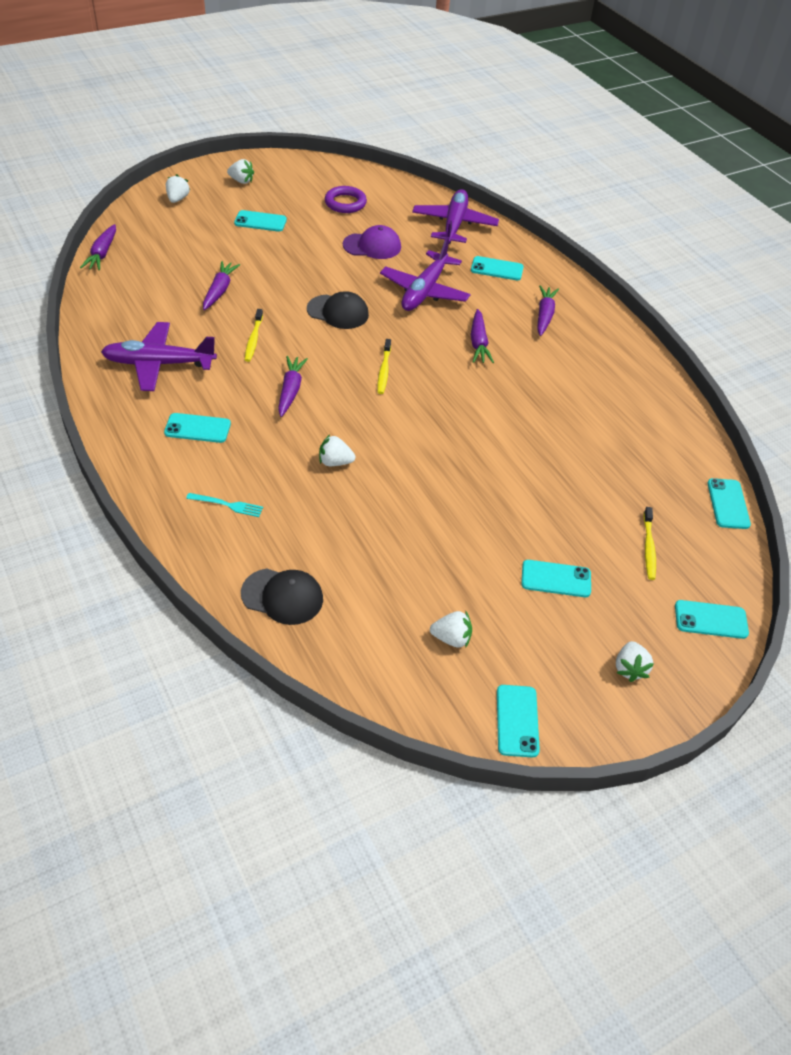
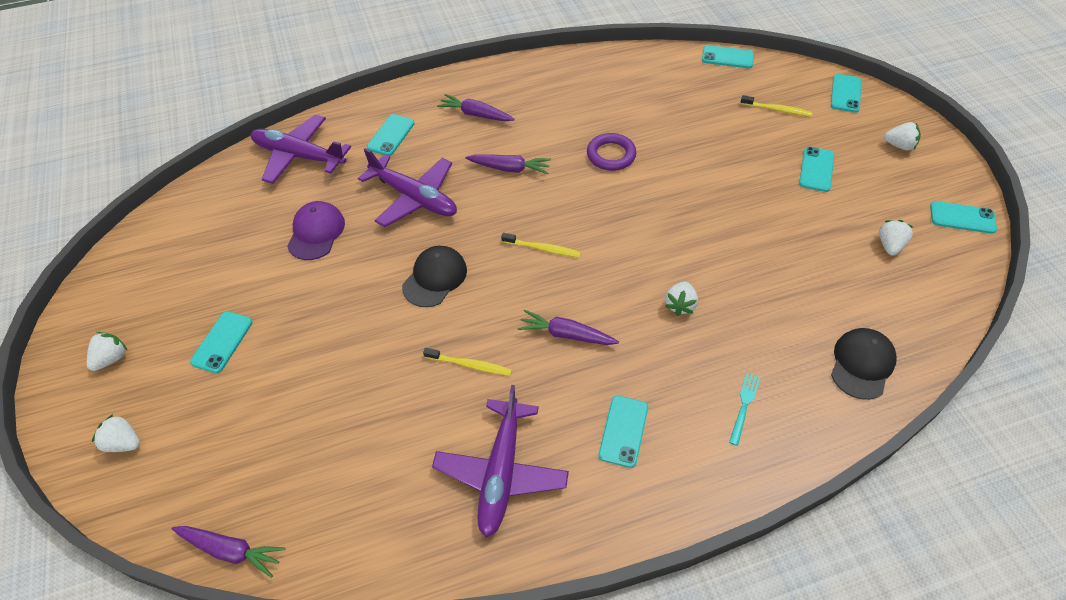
camera: 75 degrees left, 5 degrees up
(219, 290) = (363, 397): purple carrot -> none
(345, 203) = (215, 248): purple ring -> purple ring (611, 155)

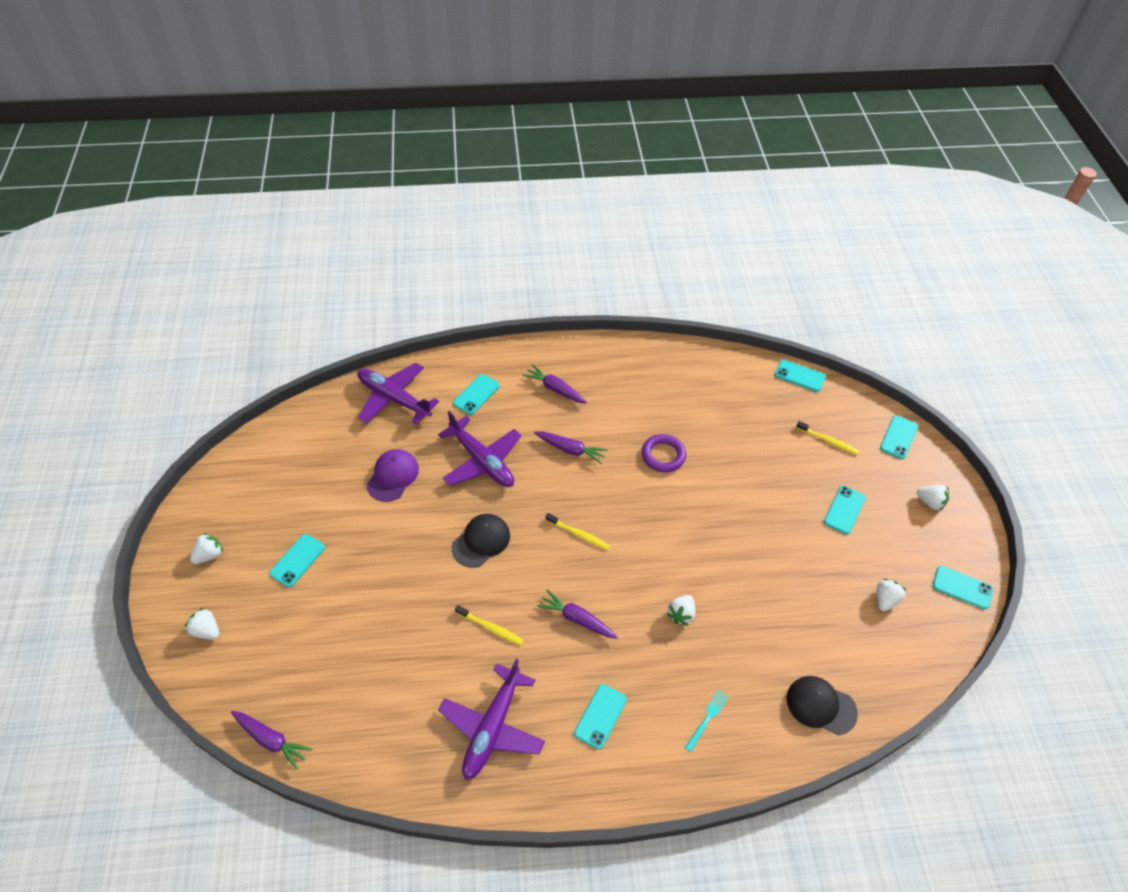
camera: 10 degrees right, 0 degrees up
(862, 364) = (821, 705): black cap -> black cap turned 105 degrees counterclockwise

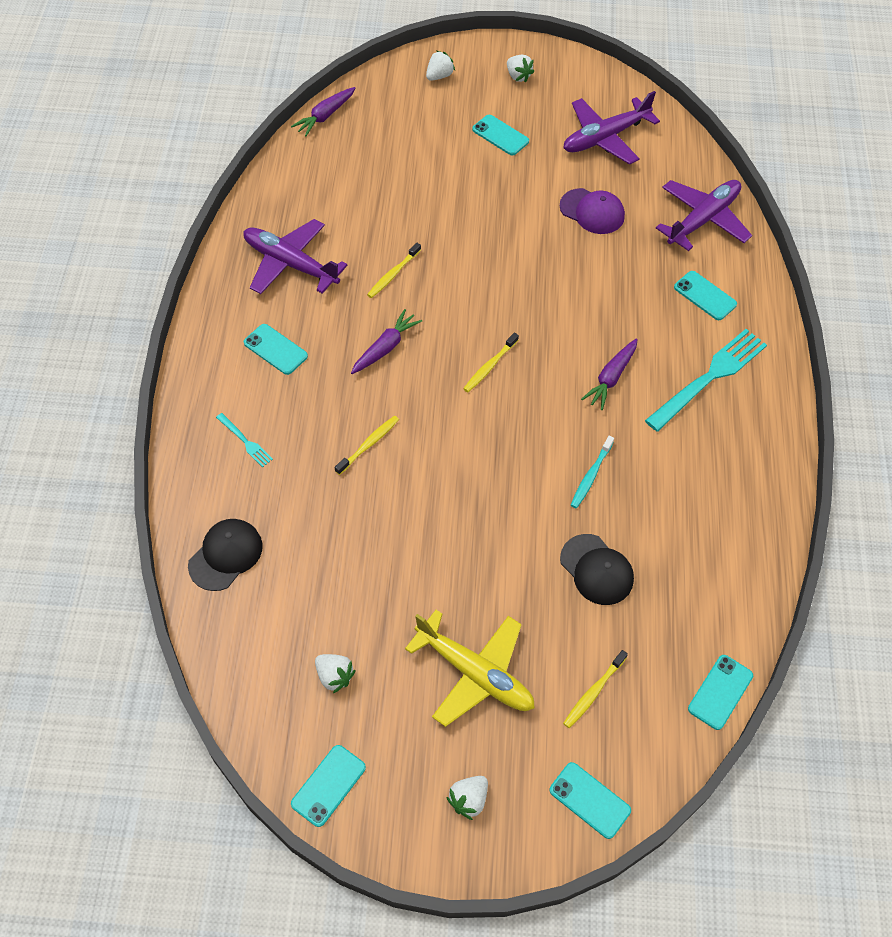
camera: 100 degrees right, 5 degrees up
(481, 541) = (496, 278): black cap -> black cap (596, 570)
(482, 461) = (604, 290): purple plane -> purple plane (605, 138)
(555, 389) = (710, 377): purple carrot -> turquoise fork
(663, 455) = (591, 475): purple ring -> turquoise toothbrush
(681, 614) = (368, 445): white strawberry -> yellow toothbrush
(844, 510) = (475, 673): turquoise phone -> yellow plane

